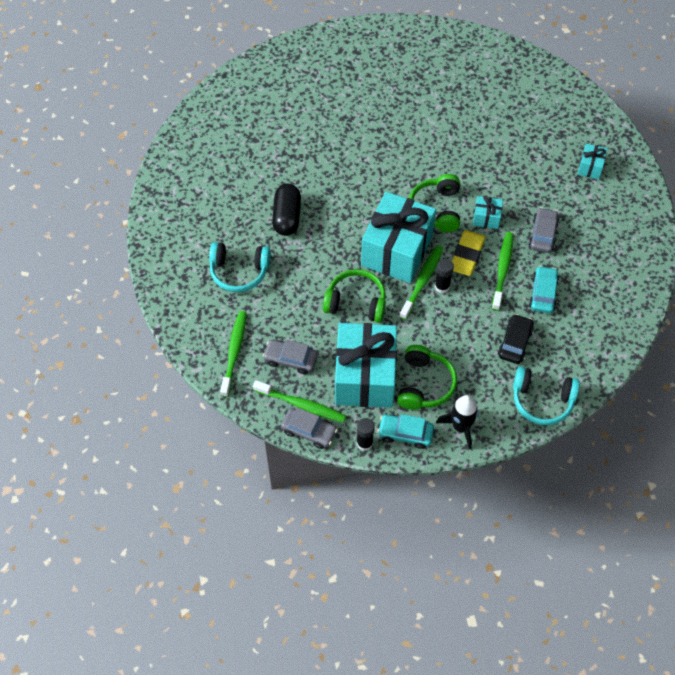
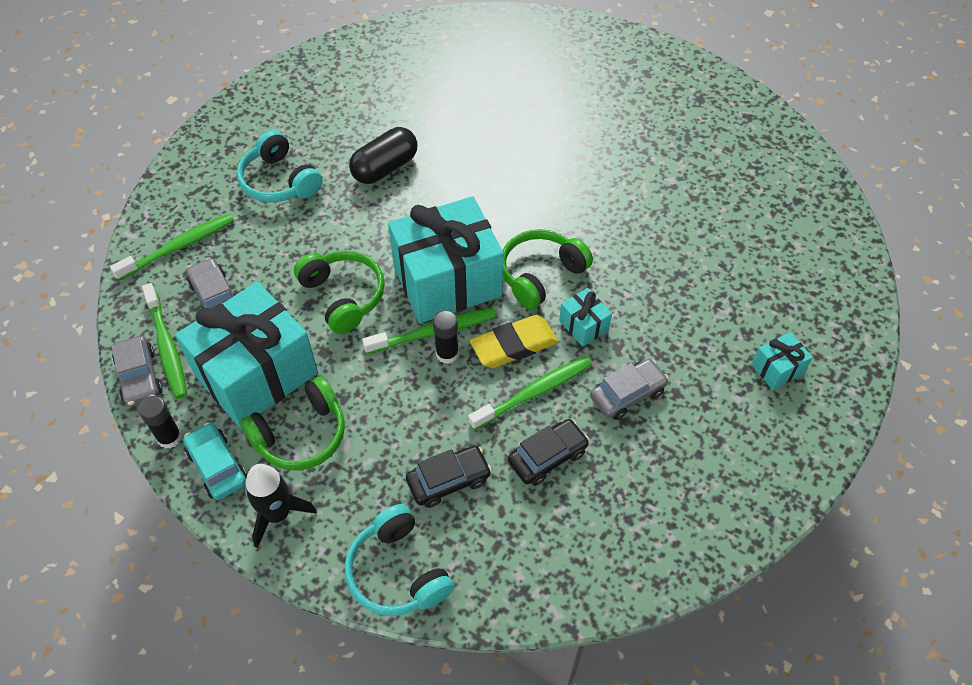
camera: 45 degrees right, 5 degrees down
(543, 293) = (547, 457): turquoise car -> black car

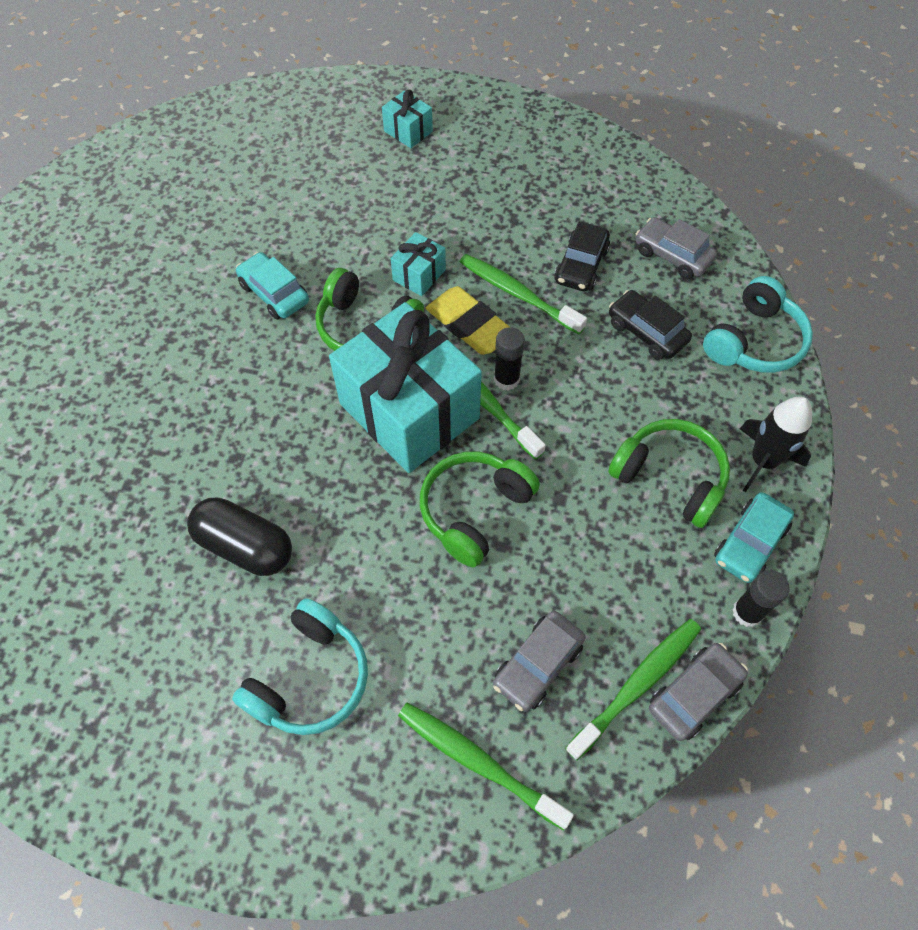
camera: 110 degrees left, 5 degrees up
(256, 374) = (622, 558): turquoise gift -> none
(547, 457) = (581, 266): black car -> black car turned 105 degrees counterclockwise
(600, 224) = (274, 293): none -> turquoise car
(627, 394) = (485, 225): grey car -> grey car (672, 255)

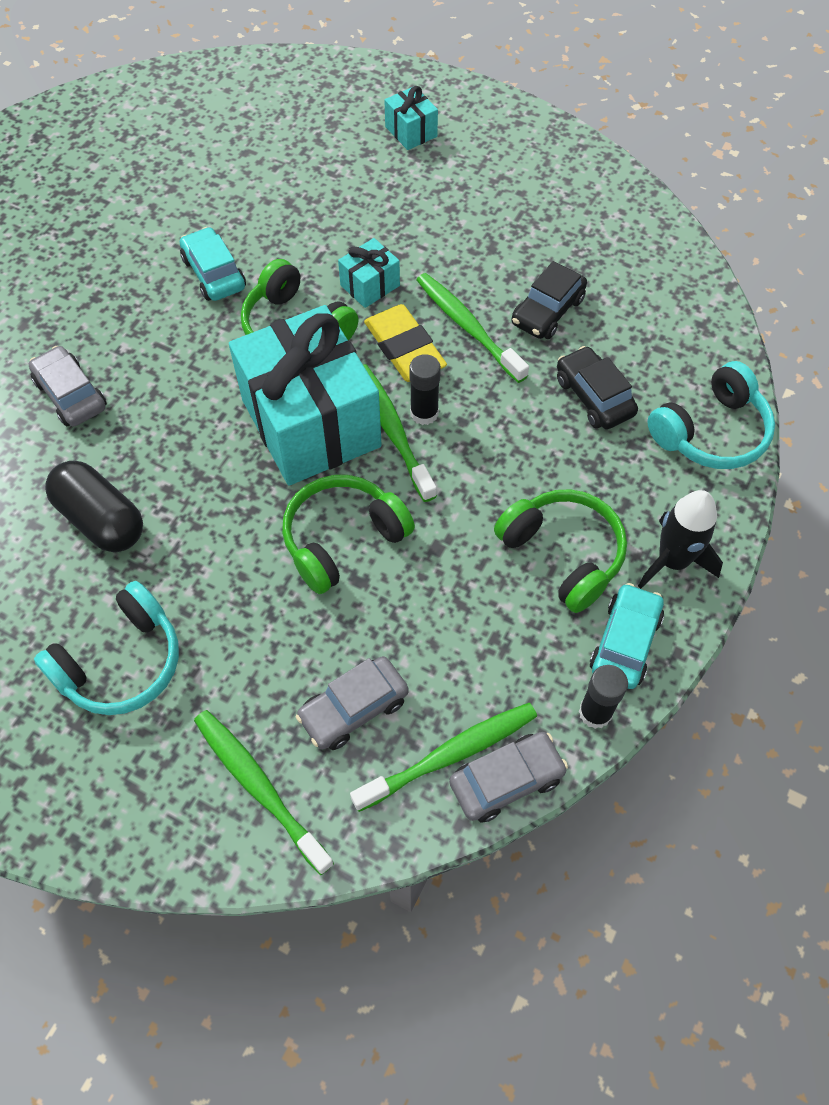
camera: 15 degrees right, 0 degrees up
(672, 255) = (653, 321): grey car -> grey car (71, 395)
(749, 543) = (625, 642): turquoise car -> turquoise car turned 150 degrees clockwise

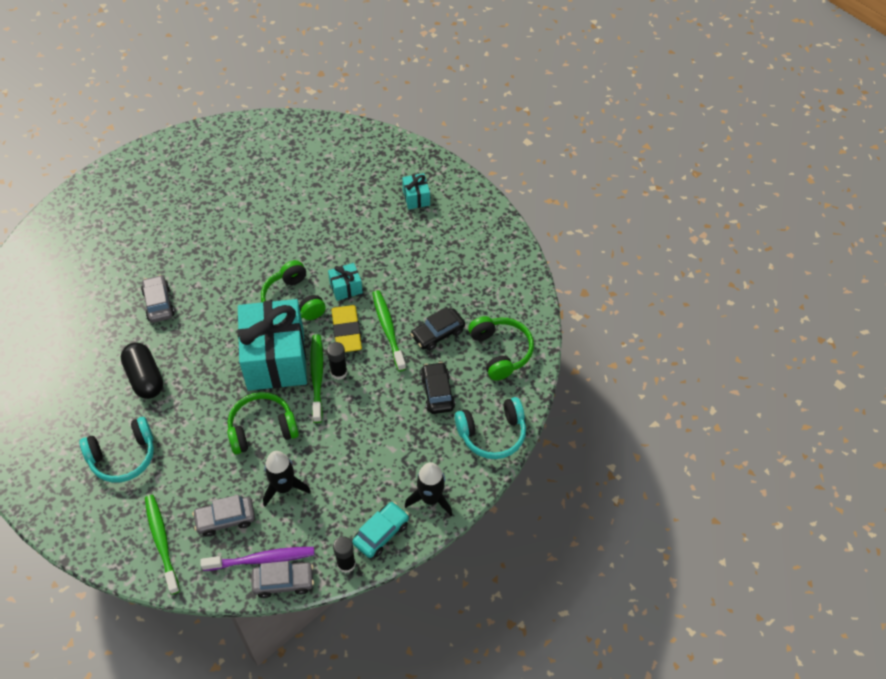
camera: 20 degrees right, 5 degrees down
(214, 273) = (264, 255): turquoise car -> none
(427, 622) = (284, 487): none -> black rocket
(450, 755) = (261, 559): green toothbrush -> purple toothbrush
(563, 554) = (373, 475): green headphones -> green headphones (501, 351)

